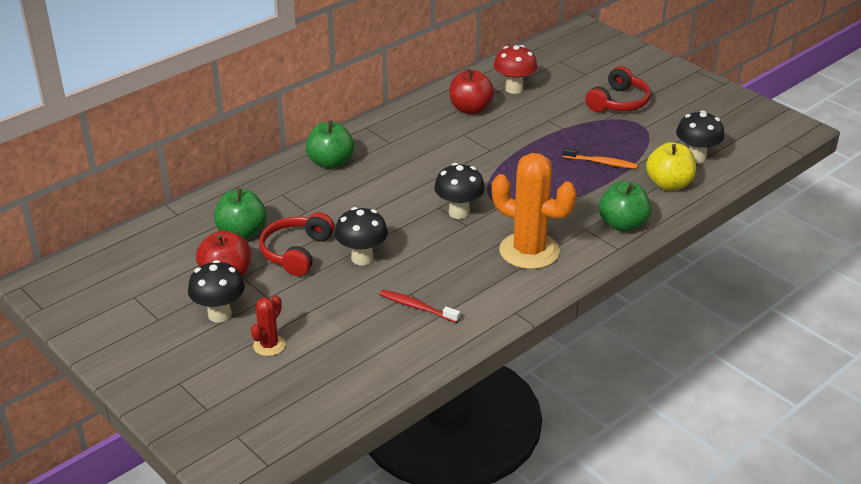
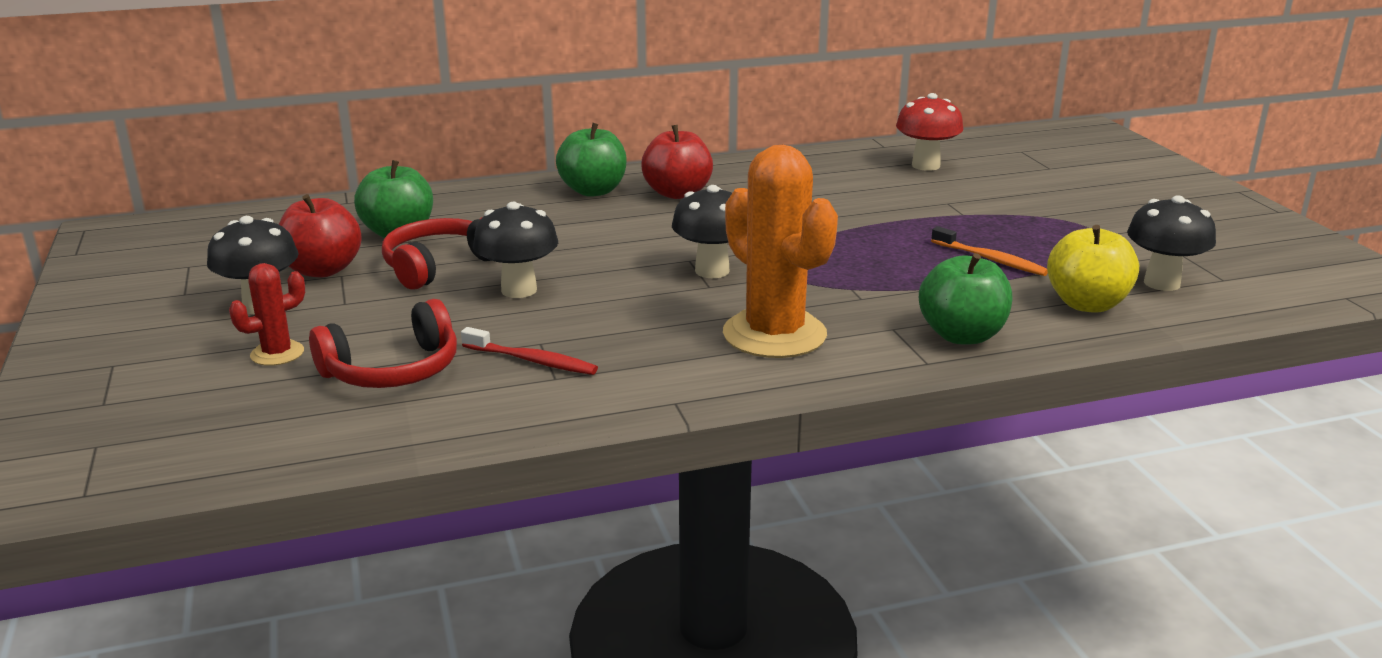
camera: 25 degrees right, 10 degrees down
(417, 307) = (531, 360): red toothbrush -> red toothbrush turned 150 degrees clockwise
(470, 109) = (841, 174): red apple -> red apple (677, 193)
(618, 102) = (1077, 202): red headphones -> red headphones (393, 370)

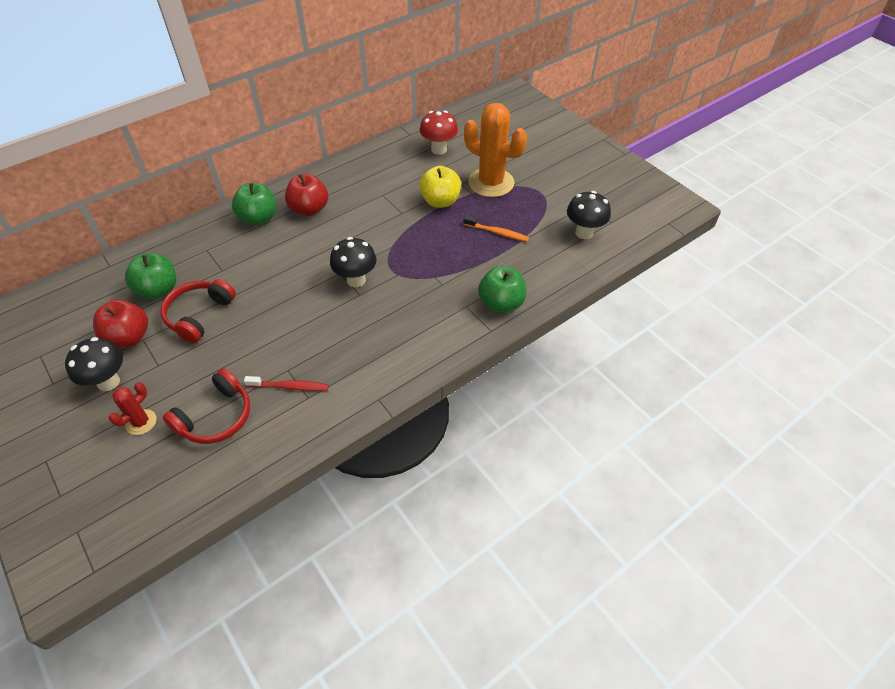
camera: 20 degrees left, 25 degrees up
(519, 290) = (255, 326): black mushroom -> none
(774, 334) = (408, 328): orange cactus -> orange cactus (491, 183)
(1087, 304) = (553, 260): yellow apple -> yellow apple (440, 201)

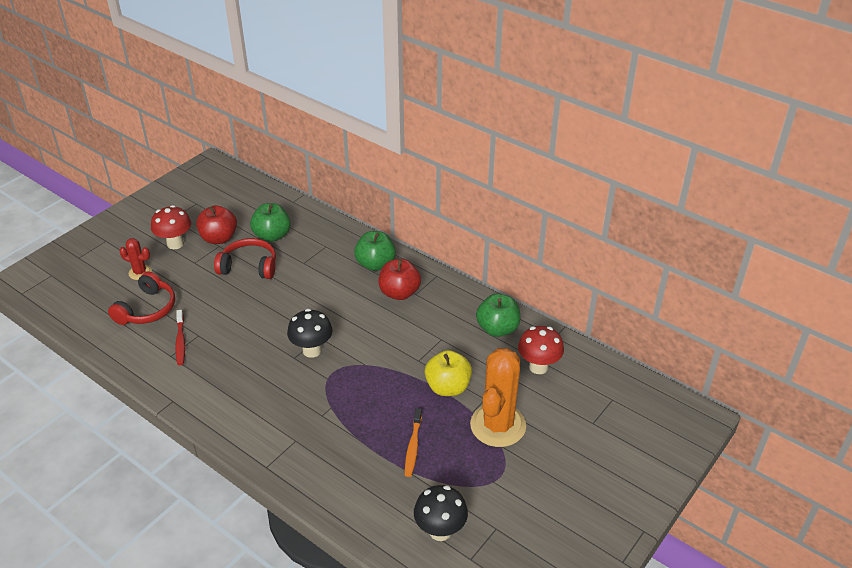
camera: 75 degrees right, 10 degrees down
(108, 382) = (175, 244): black mushroom -> red mushroom
(216, 417) = (147, 309): red headphones -> red headphones turned 90 degrees counterclockwise
(501, 303) = (305, 469): green apple -> green apple (497, 329)

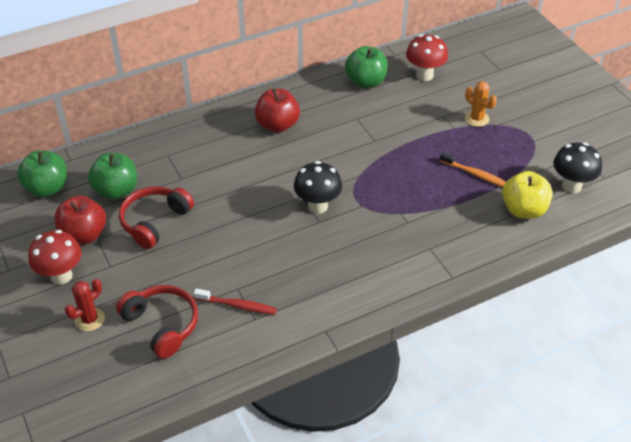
camera: 65 degrees left, 5 degrees up
(375, 264) = (224, 128): green apple -> green apple (47, 188)
(448, 387) = (418, 133): yellow apple -> yellow apple (523, 210)
(498, 425) = (477, 119): orange cactus -> orange cactus, size x0.48

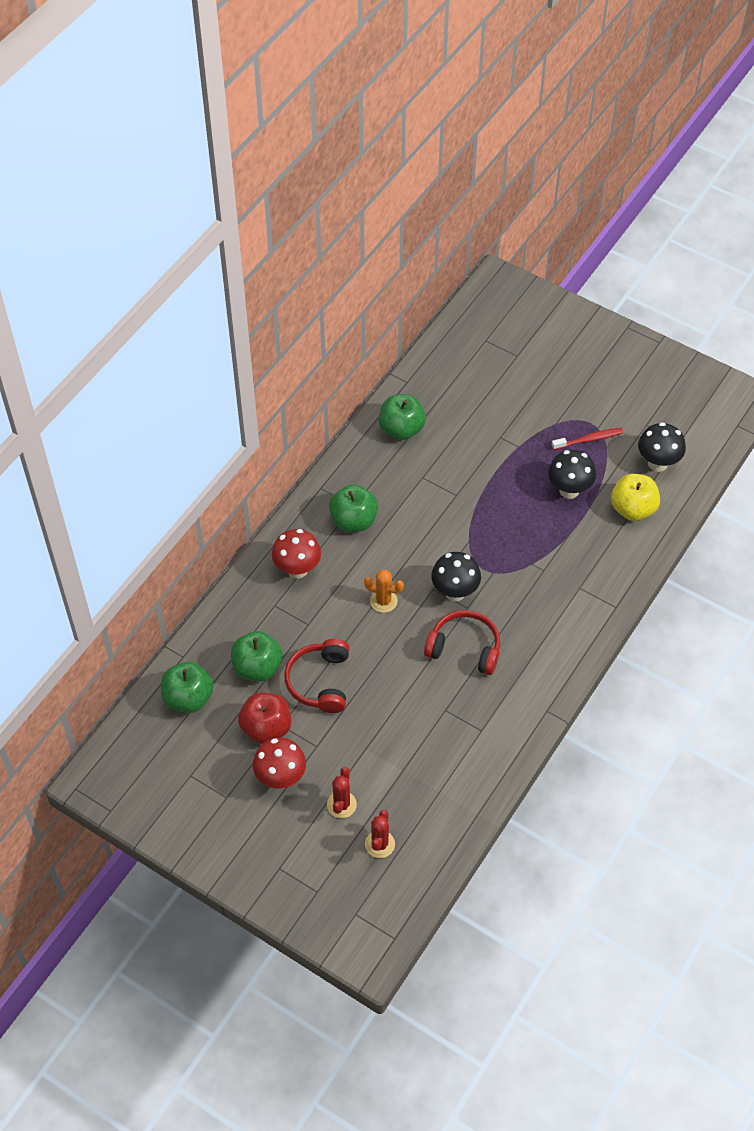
camera: 30 degrees left, 10 degrees up
(92, 366) = (379, 844): none -> red cactus
(162, 325) = (408, 777): red headphones -> red headphones (464, 648)
(237, 305) = (457, 725): red toothbrush -> red toothbrush (588, 439)
(277, 125) = (353, 520): red apple -> green apple
(424, 75) = (451, 395): red mushroom -> red mushroom (297, 569)
(475, 174) = (569, 490): orange toothbrush -> black mushroom
(477, 119) = (532, 426): orange cactus -> orange cactus (383, 601)

